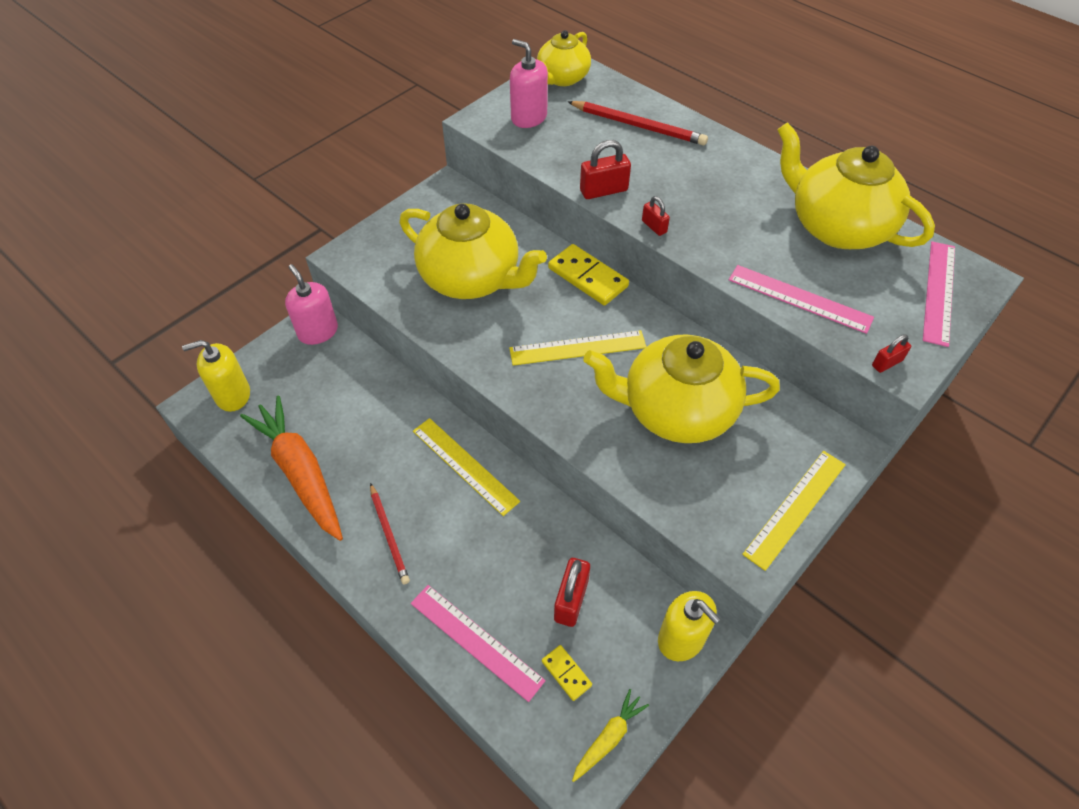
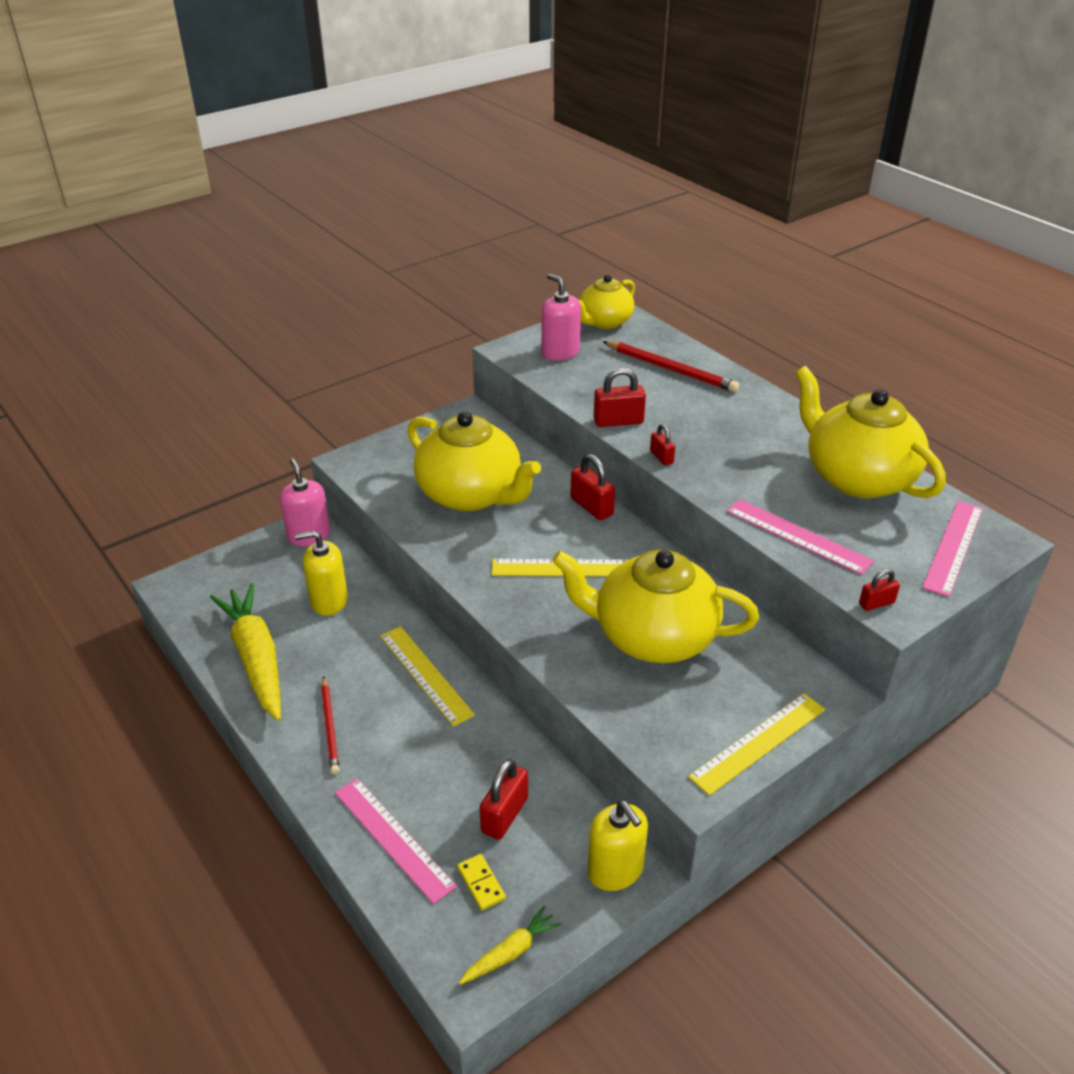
camera: 10 degrees right, 15 degrees down
(233, 395) = (208, 581): yellow soap dispenser -> yellow soap dispenser (329, 601)
(300, 472) = (256, 658): orange carrot -> yellow carrot
(587, 277) = (591, 507): yellow domino -> red padlock

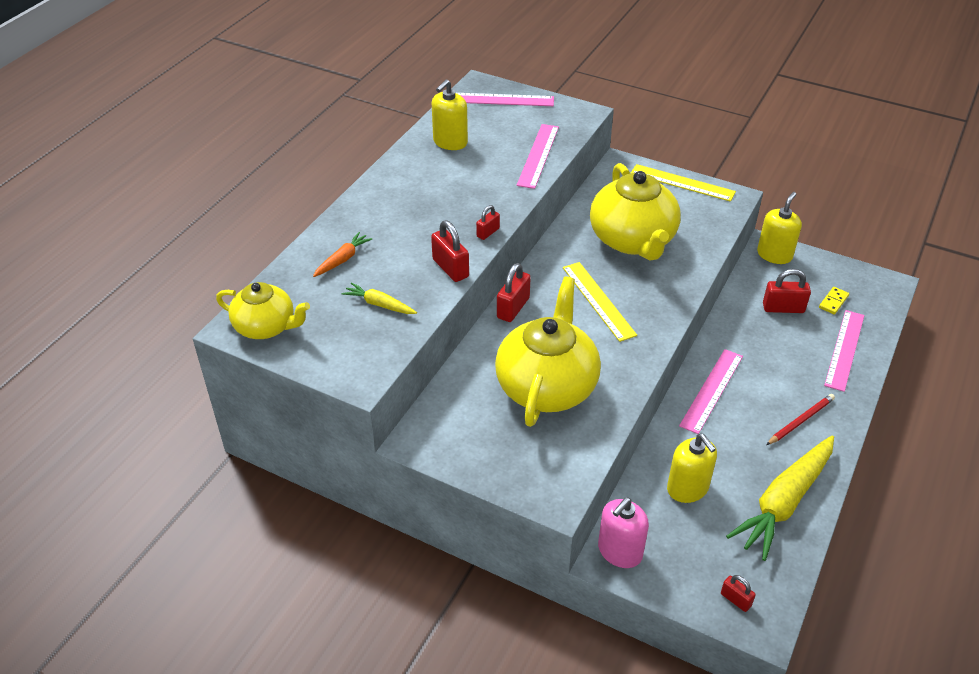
camera: 115 degrees left, 5 degrees up
(425, 674) = (711, 390): yellow ruler -> pink ruler
(511, 952) = (857, 277): yellow carrot -> yellow carrot (379, 304)
(560, 352) = (347, 339): pink soap dispenser -> none
(671, 369) = (343, 259): red pencil -> orange carrot
(857, 477) = (450, 142): yellow teapot -> yellow soap dispenser
(876, 603) = (581, 119): red padlock -> red padlock (735, 599)

